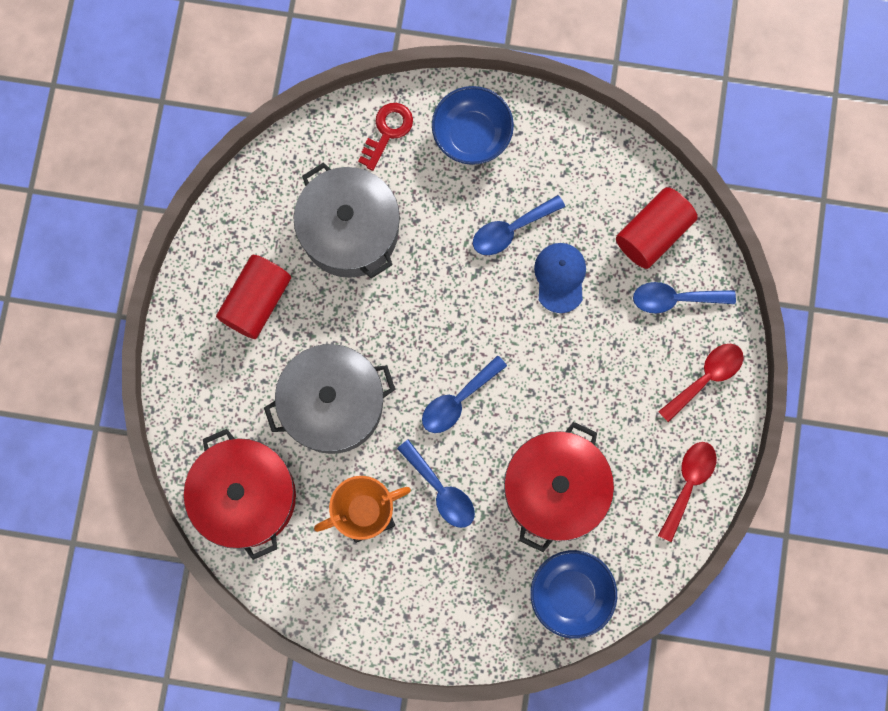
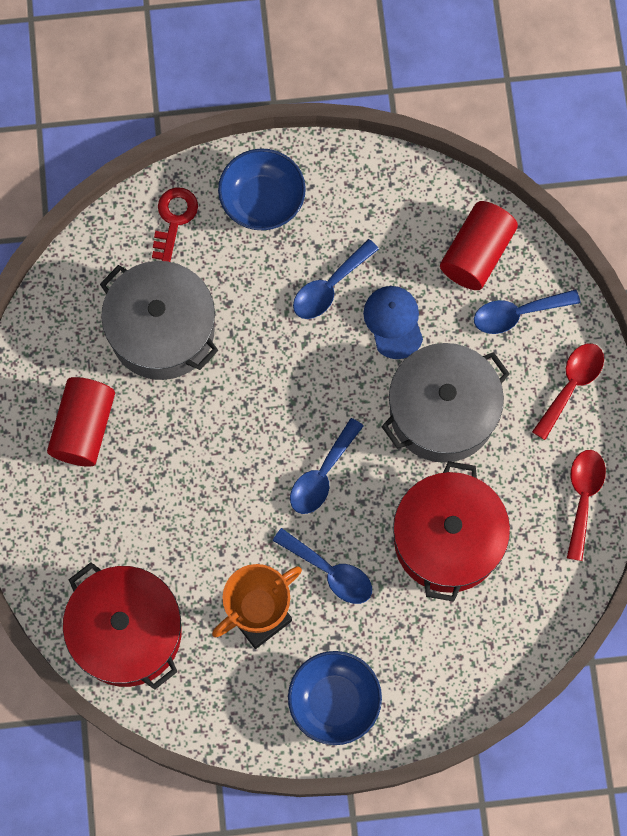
camera: 15 degrees left, 5 degrees down
(333, 404) = (193, 513): grey pot -> grey pot (442, 412)
(571, 594) = (493, 642): blue bowl -> blue bowl (334, 701)

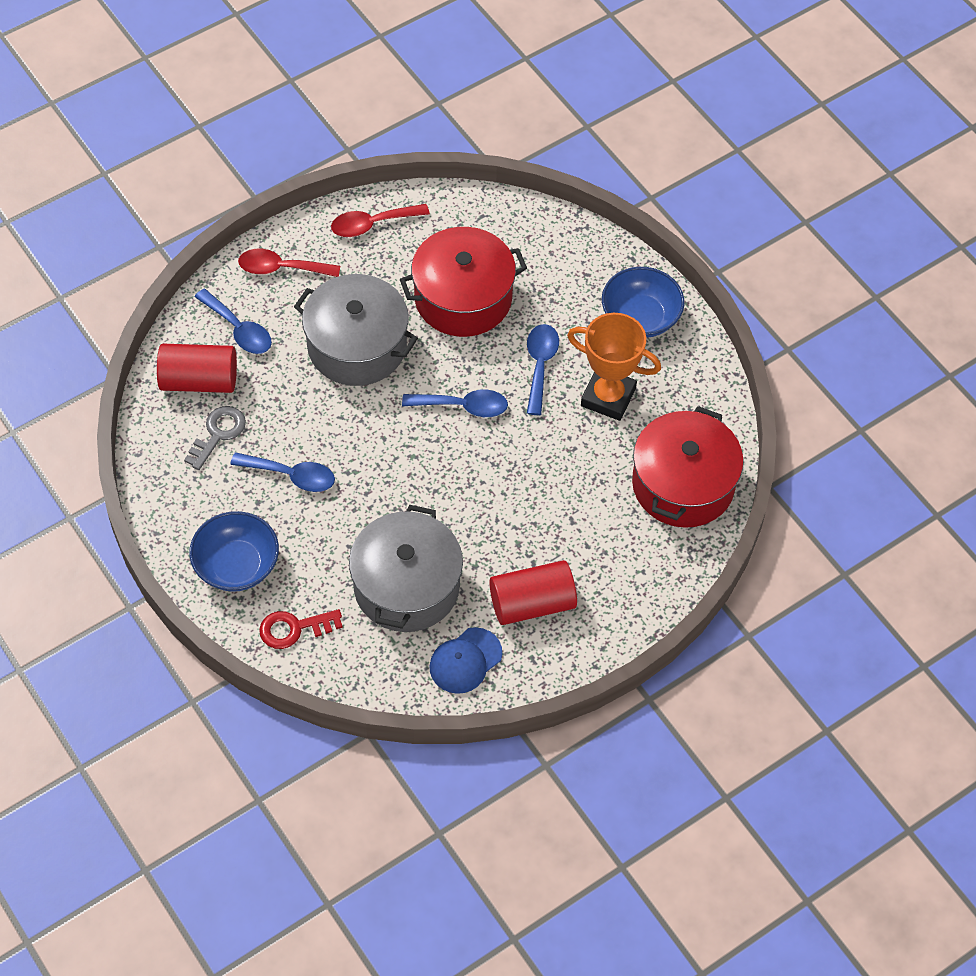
camera: 120 degrees left, 15 degrees down
(393, 322) = (297, 414): blue cap -> blue cap (465, 661)
(408, 245) = (218, 434): none -> grey key

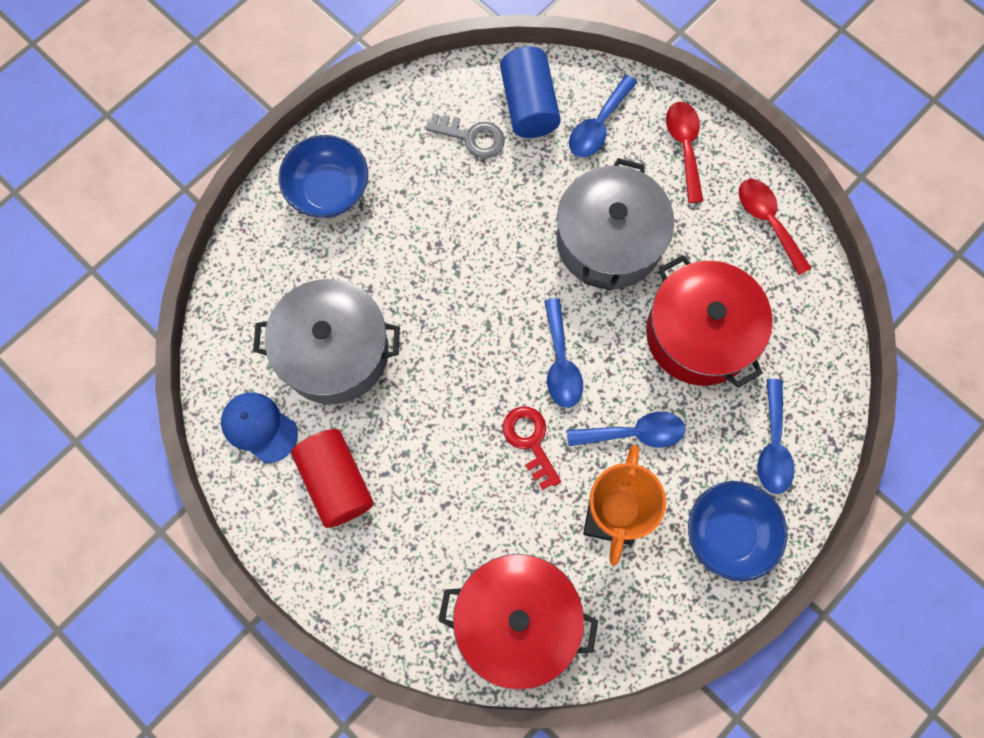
camera: 80 degrees right, 15 degrees up
(199, 380) = (529, 105): red cylinder -> blue cylinder
(291, 475) = (439, 215): blue spoon -> blue spoon (773, 446)
(294, 628) = (269, 257): red key -> red key (530, 441)

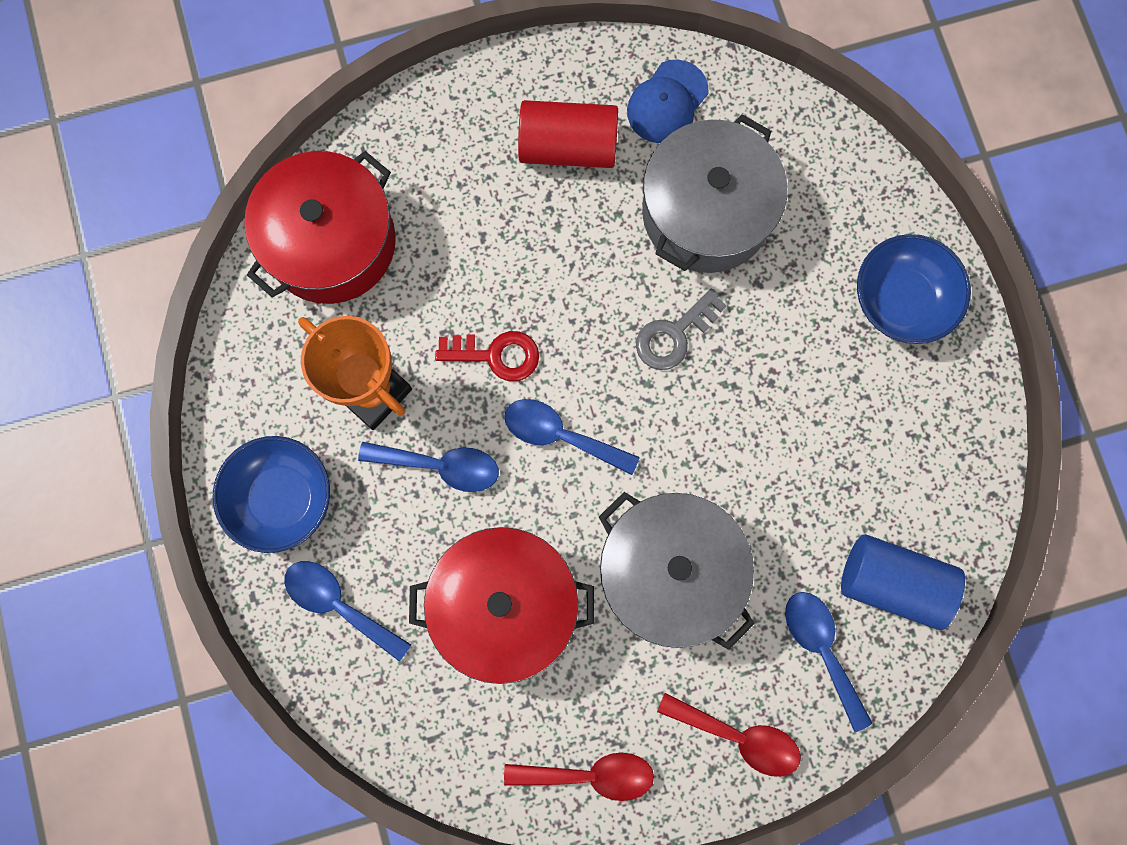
camera: 120 degrees right, 5 degrees up
(259, 427) = (667, 102): blue cap -> blue cap turned 150 degrees clockwise
(472, 137) = (884, 492): grey key -> grey key (674, 335)
(634, 433) = (440, 466): blue spoon -> blue spoon turned 105 degrees counterclockwise

